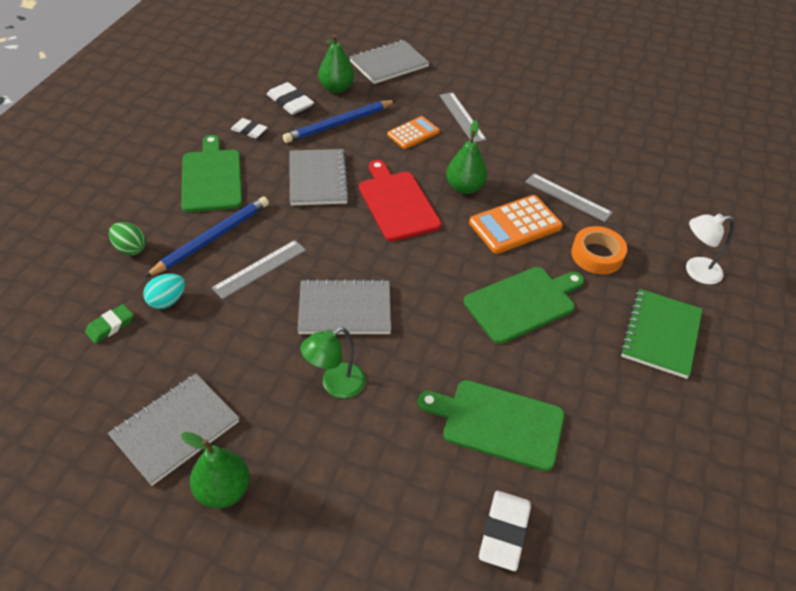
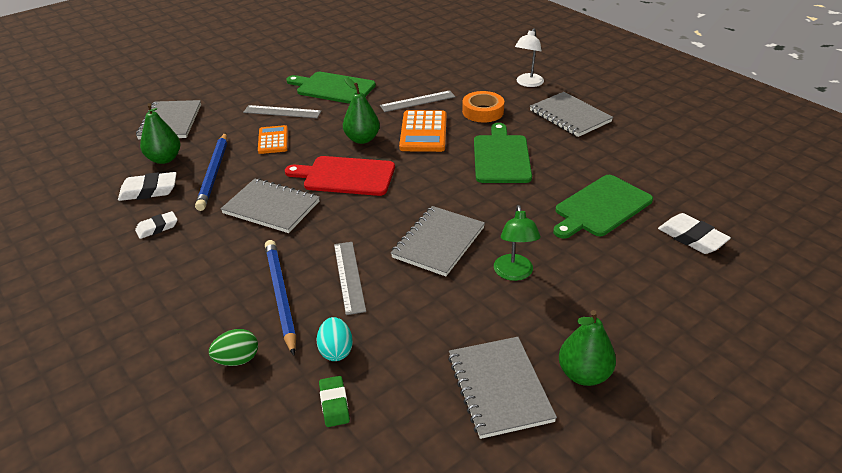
camera: 55 degrees left, 10 degrees down
(212, 178) = (196, 272): green cutting board -> green cutting board (333, 88)
(661, 334) = (570, 116): green notebook -> grey notebook

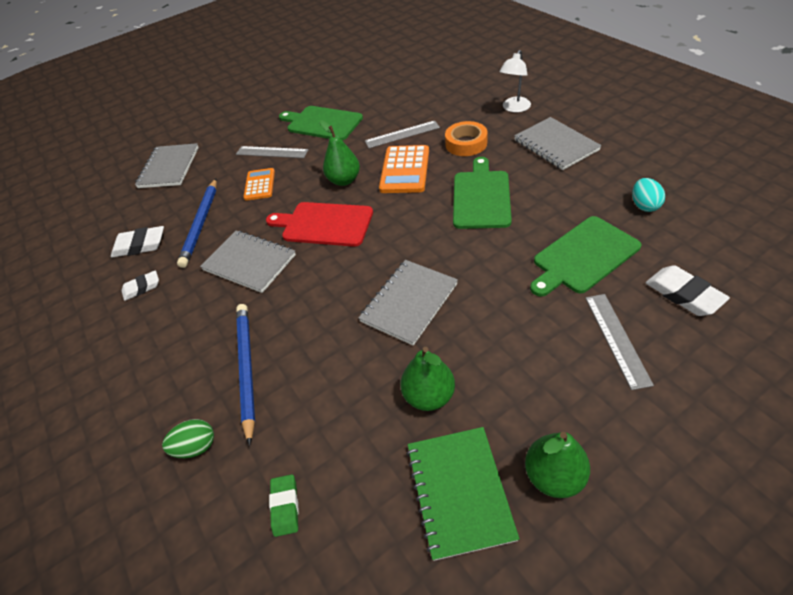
camera: 10 degrees right, 10 degrees up
(164, 159) = (158, 209): green pear -> green pear (429, 396)
(336, 351) = (293, 438): turquoise egg -> turquoise egg (644, 205)
(349, 276) = (315, 345): grey ruler -> grey ruler (616, 339)
(499, 388) = (459, 491): grey notebook -> green notebook
(514, 274) = (485, 342): green lamp -> none

